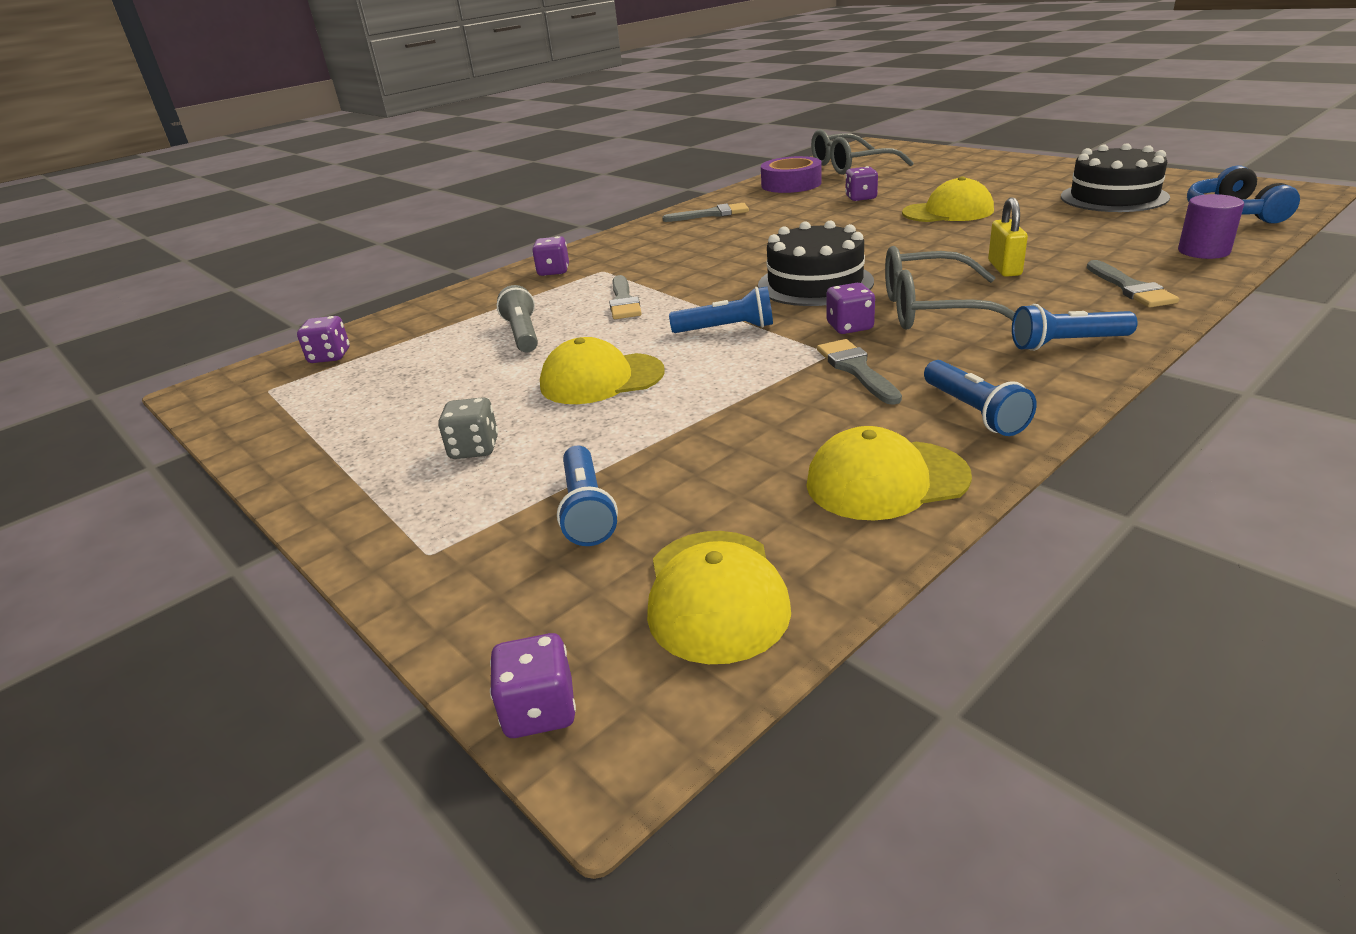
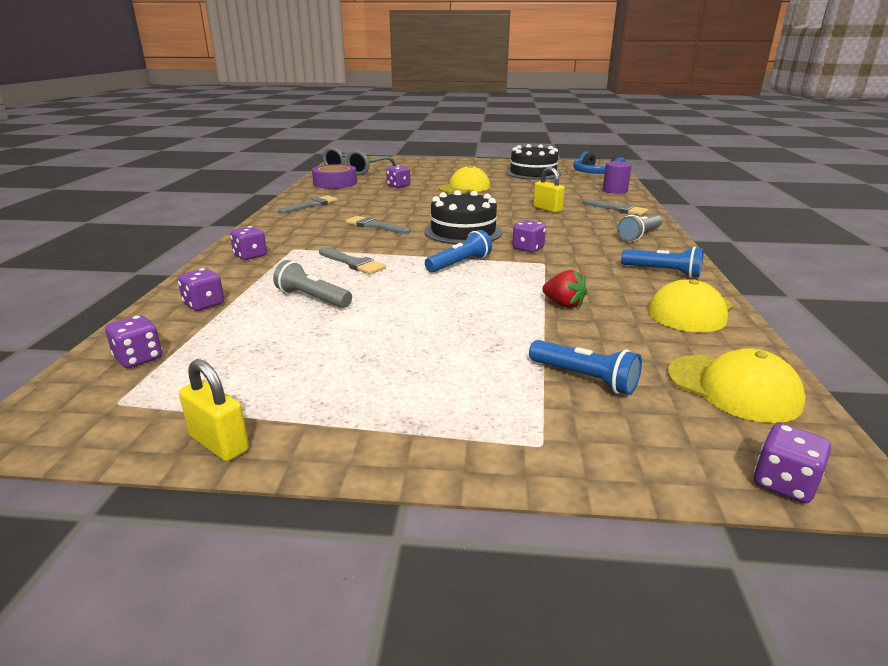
camera: 45 degrees left, 5 degrees down
(262, 447) = (219, 444): none -> yellow padlock
(440, 317) = (204, 304): none -> purple dice
(474, 448) = (432, 374): grey dice -> none
(601, 379) = (436, 309): yellow cap -> none
(739, 417) = (563, 304): none -> red strawberry
(856, 369) = (574, 267): grey brush -> grey brush (374, 226)
(933, 310) = (553, 233): grey glasses -> none
(1067, 343) = (639, 235): blue flashlight -> grey flashlight

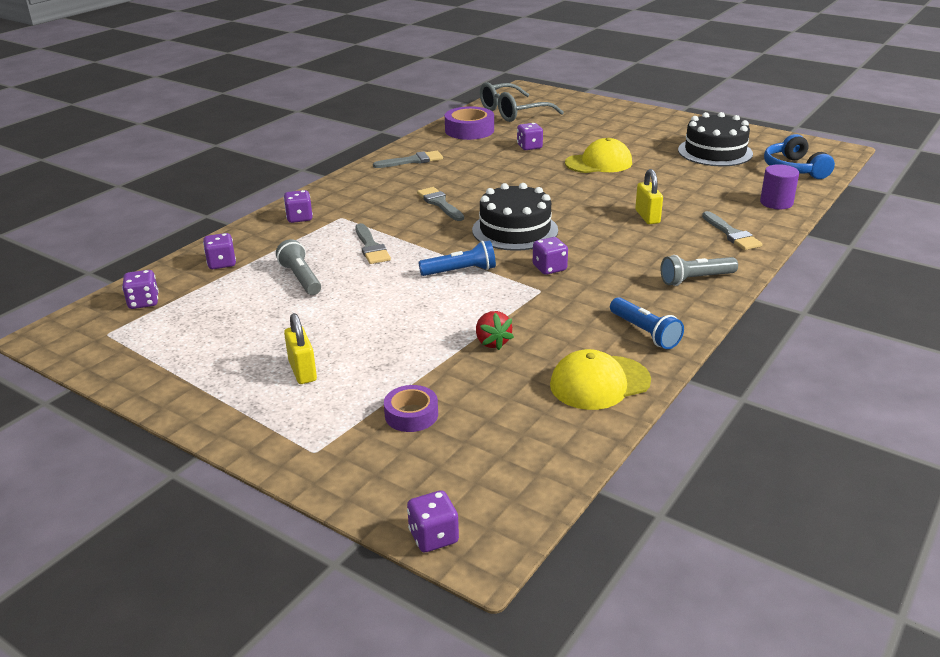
camera: 30 degrees right, 5 degrees up
(219, 444) = (135, 382): yellow padlock -> yellow padlock (302, 371)
(584, 378) = (411, 415): blue flashlight -> purple tape
(733, 388) = (515, 462): yellow cap -> none

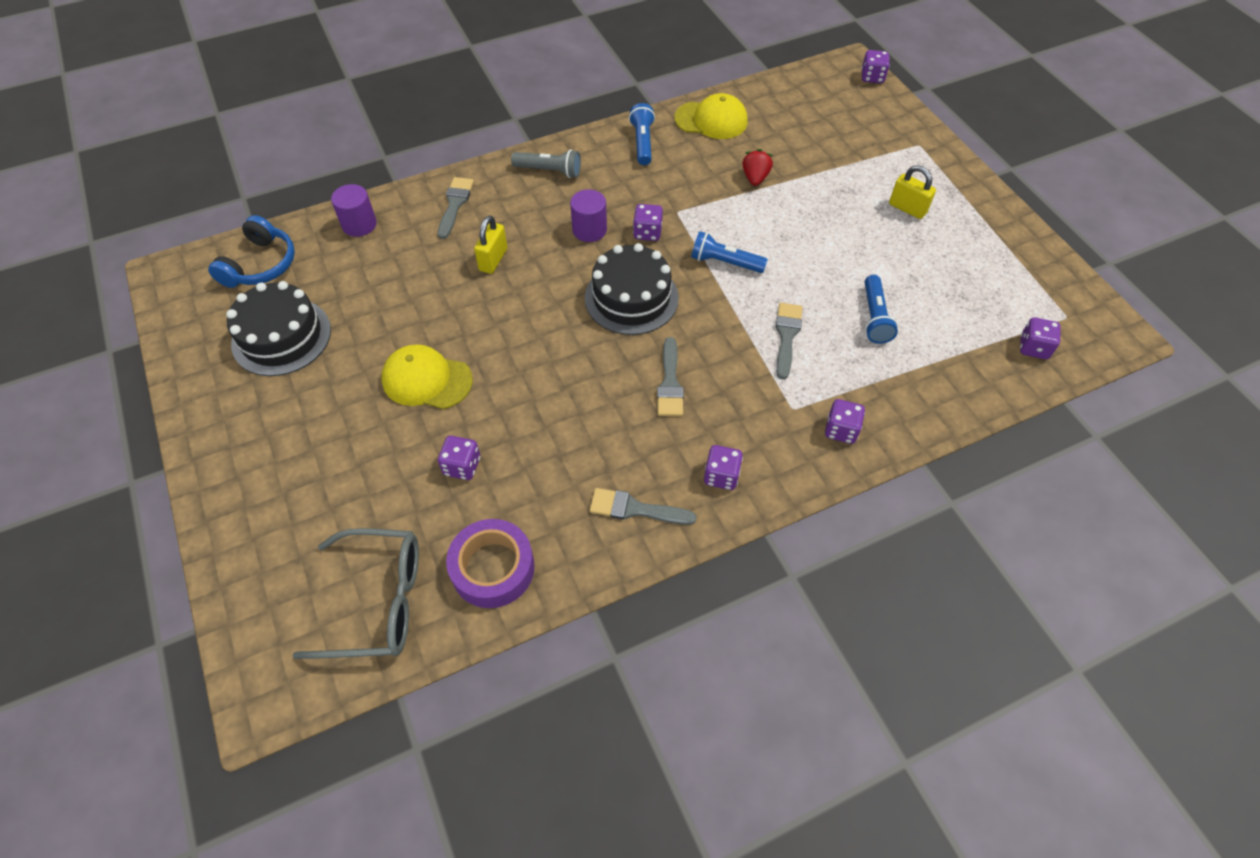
camera: 150 degrees left, 25 degrees up
(221, 263) = (948, 378): purple dice -> purple dice (721, 476)
(301, 278) = (874, 317): grey flashlight -> blue flashlight
(302, 371) = (907, 208): yellow padlock -> yellow padlock turned 60 degrees counterclockwise
(411, 415) = (846, 145): purple tape -> none
(600, 254) = (589, 230): none -> purple cylinder

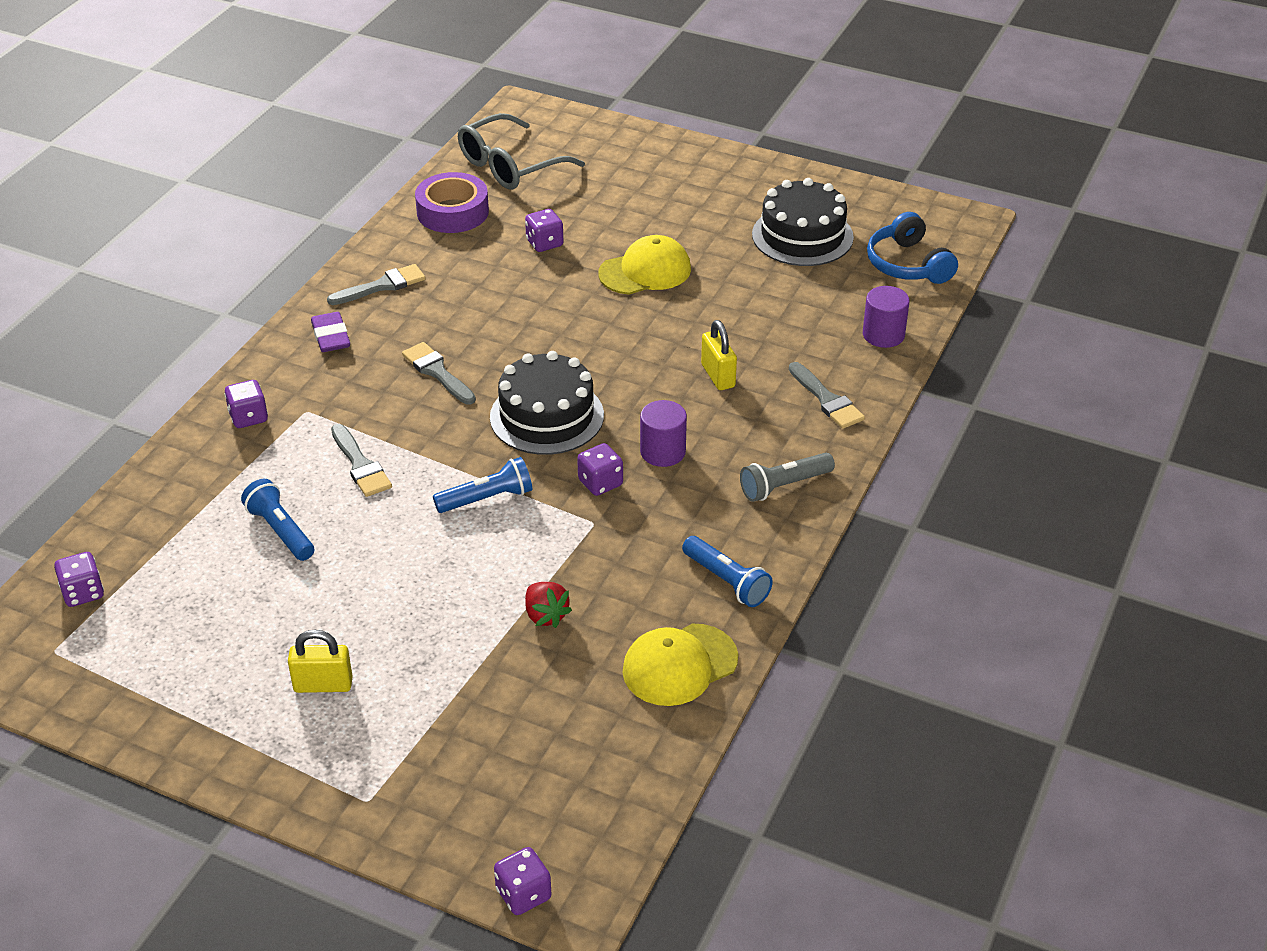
camera: 140 degrees right, 15 degrees down
(721, 476) = (331, 336): purple dice -> purple eraser

